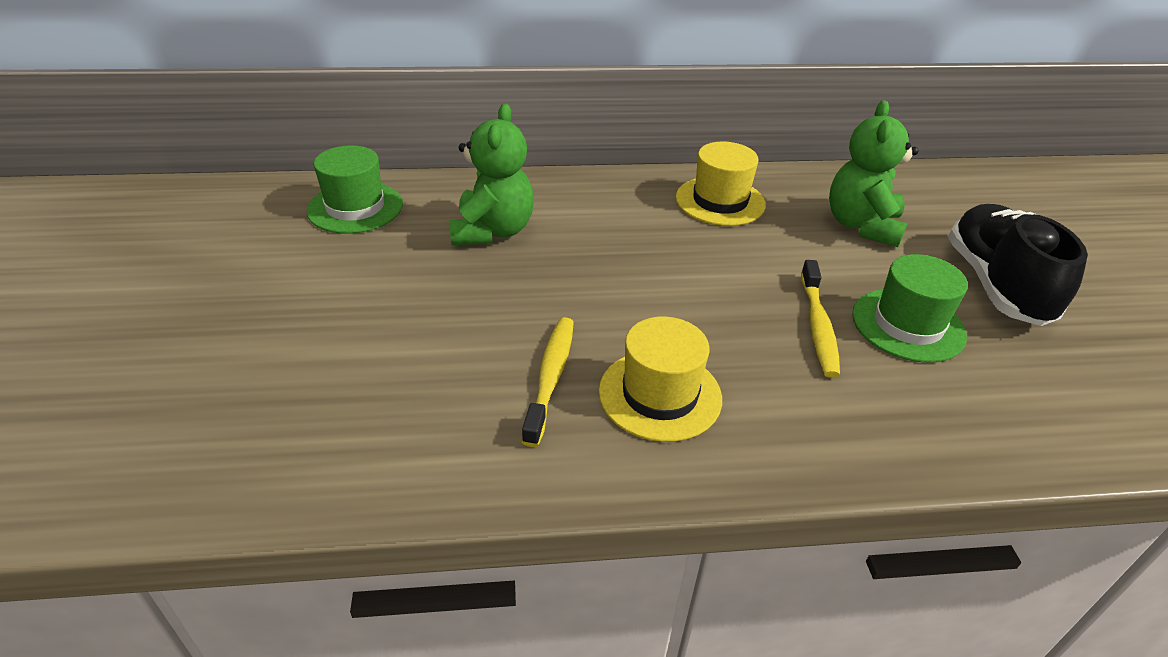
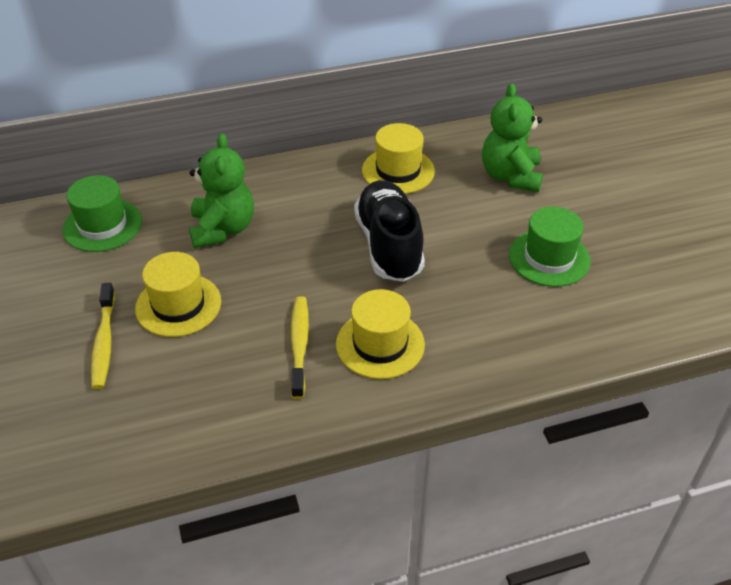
camera: 10 degrees left, 5 degrees up
(411, 305) = (178, 305): none -> yellow hat
(818, 326) = (485, 270): yellow toothbrush -> yellow toothbrush (104, 342)
(995, 284) = (611, 212): black shoe -> black shoe (389, 245)

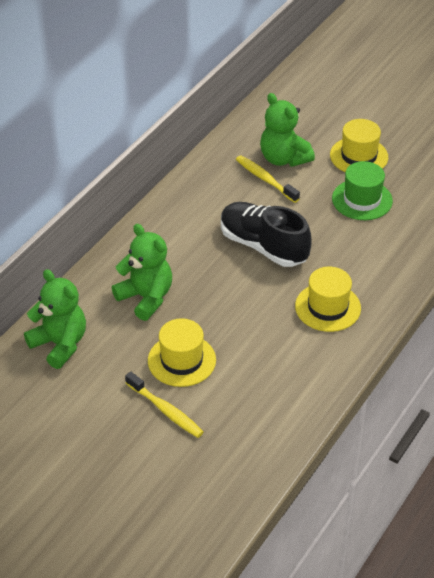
camera: 40 degrees left, 0 degrees up
(102, 225) = (60, 344): green hat -> green teddy bear
(299, 345) = (283, 336): yellow toothbrush -> yellow toothbrush (265, 179)
(398, 171) = (210, 194): yellow hat -> yellow hat (359, 156)

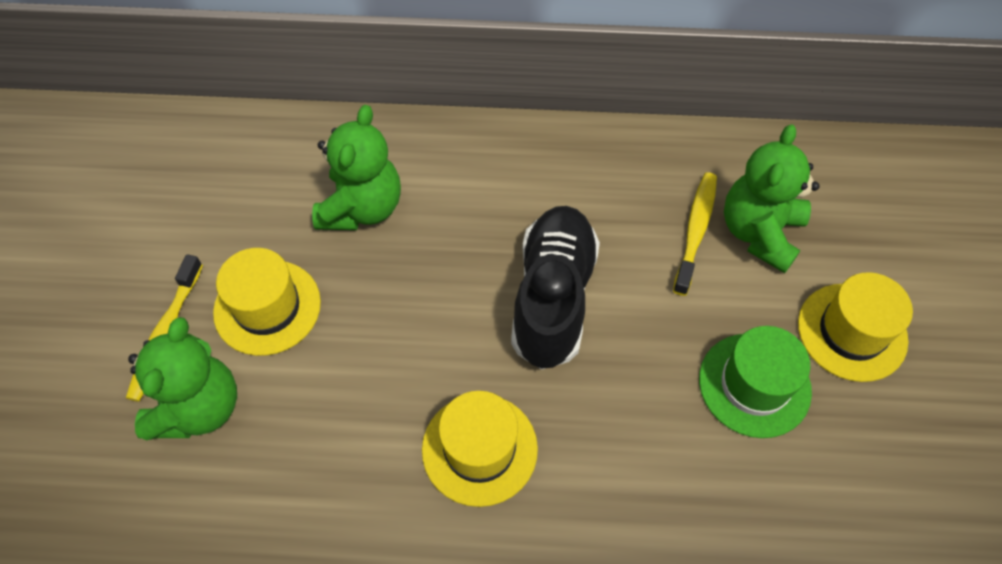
camera: 60 degrees right, 15 degrees up
(60, 344) = (228, 159): green teddy bear -> green teddy bear (198, 407)

